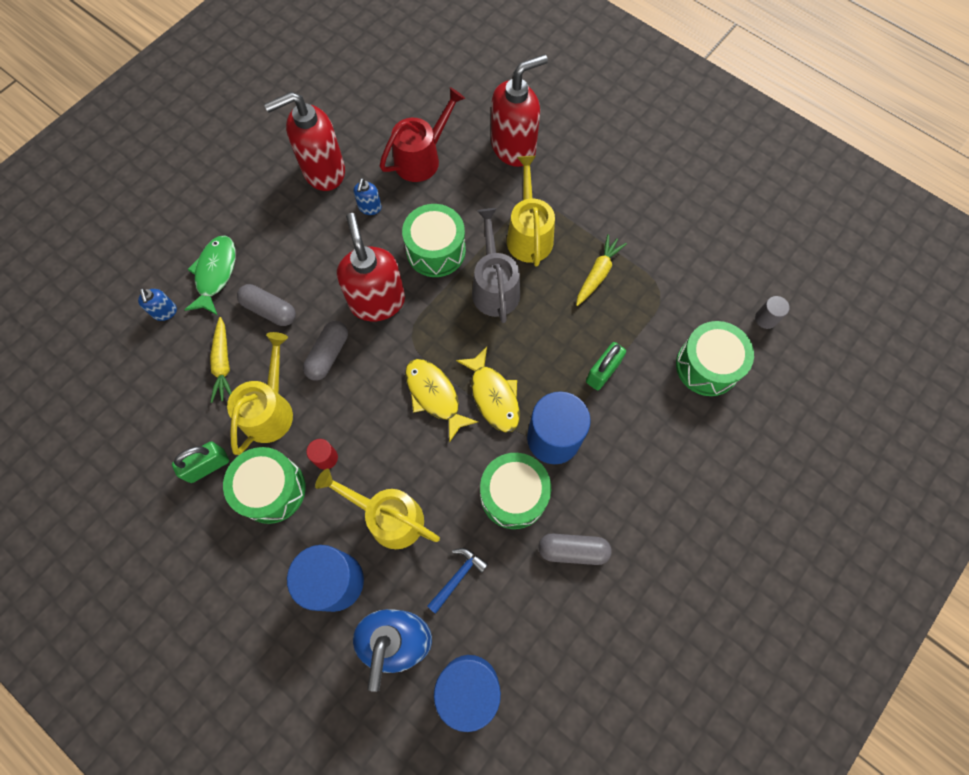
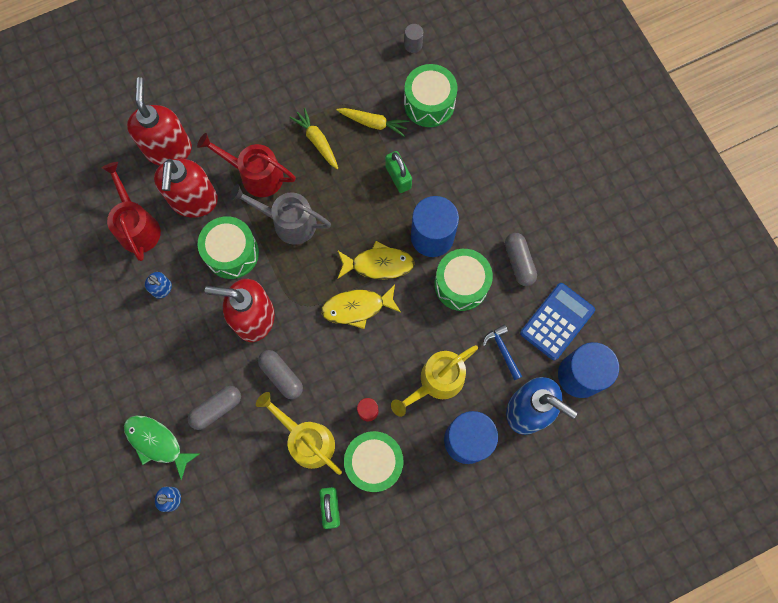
camera: 65 degrees left, 5 degrees up
(223, 364) = (246, 464): yellow carrot -> yellow carrot (373, 123)
(323, 171) = (104, 313): red soap dispenser -> red soap dispenser (194, 201)
(522, 628) = (557, 321): none -> blue calculator
(529, 234) = (255, 175): yellow watering can -> red watering can
(573, 550) = (519, 262): grey capsule -> grey capsule turned 45 degrees counterclockwise

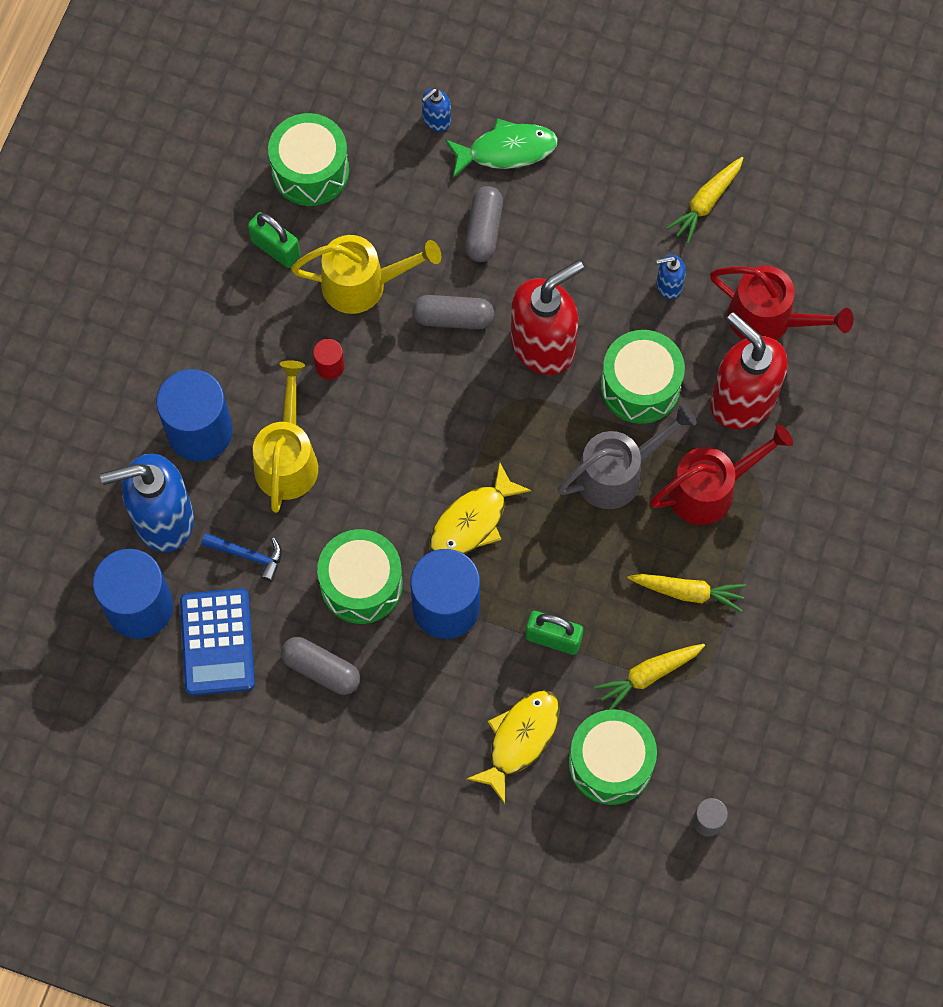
camera: 135 degrees right, 5 degrees down
(96, 313) = (706, 203): none -> yellow carrot
(169, 149) = (836, 427): red soap dispenser -> none
(357, 308) = (448, 455): yellow fish -> yellow fish (520, 739)
(374, 462) = (274, 325): green drum -> green drum (310, 171)

